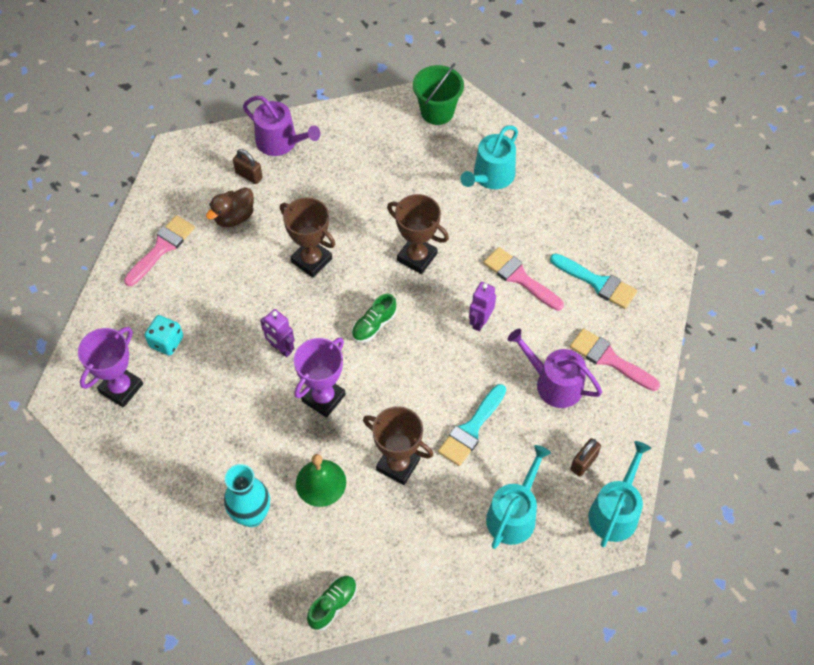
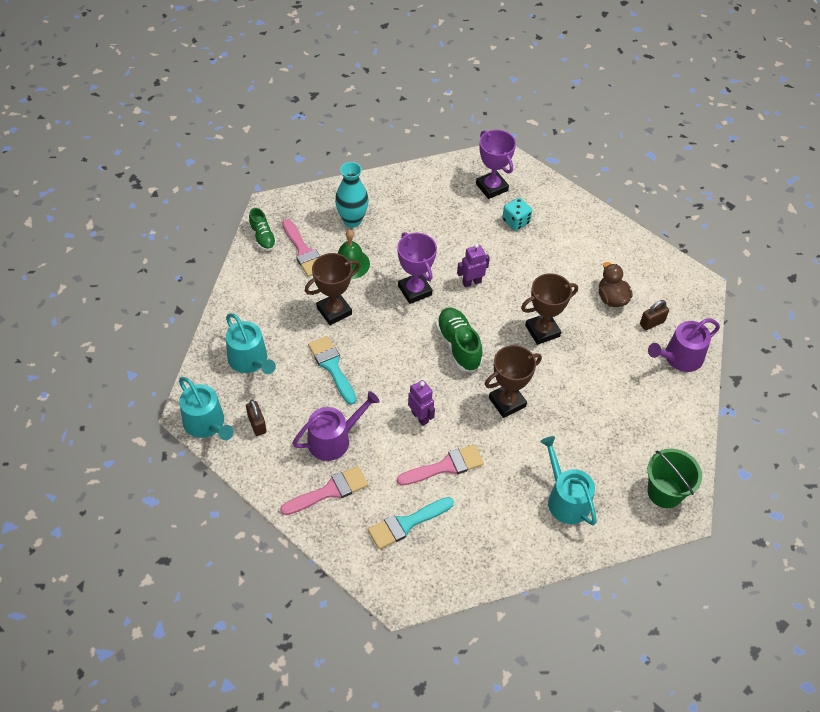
camera: 115 degrees right, 5 degrees down
(161, 248) = (603, 245): pink brush -> pink brush (303, 251)
(374, 325) = (458, 346): green shoe -> green shoe, size x1.56

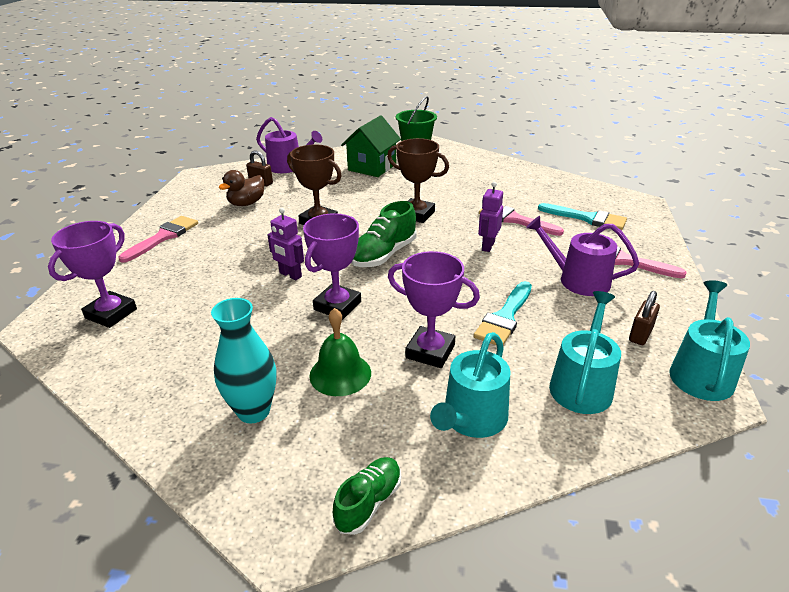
camera: 120 degrees left, 20 degrees down
(303, 251) = (357, 433): pink brush -> pink brush (163, 237)
(334, 311) = (430, 351): brown trophy -> purple trophy
(515, 221) = (169, 278): turquoise dice -> none
(565, 499) = (469, 173): turquoise watering can -> turquoise watering can (471, 419)
(635, 424) = (372, 167): none -> green house

